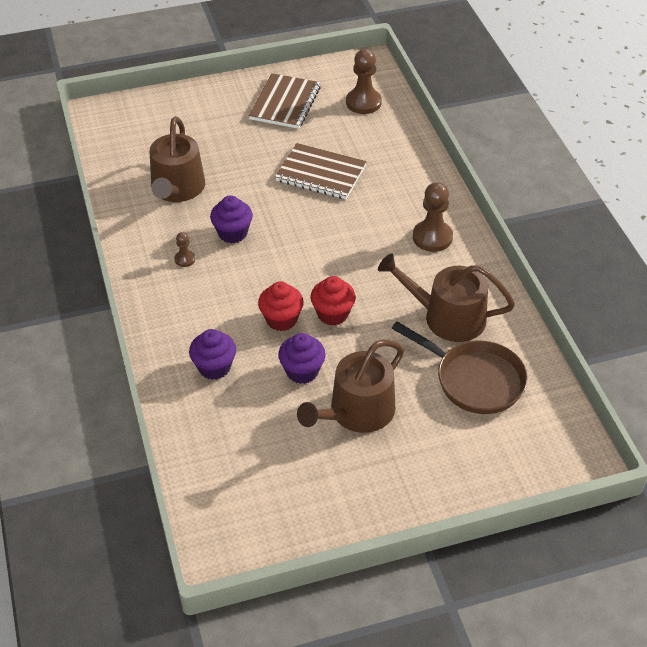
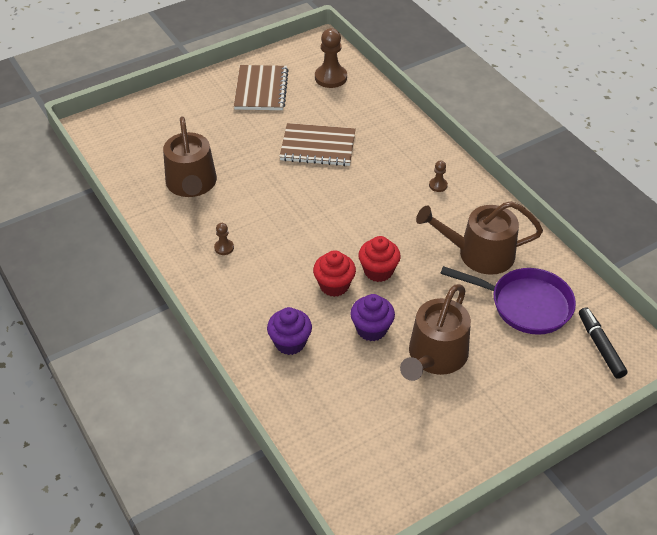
camera: 15 degrees left, 0 degrees up
(232, 233) = (259, 215): purple cupcake -> none
(432, 237) = (438, 185): brown pawn -> brown pawn, size x0.50
(474, 380) = (525, 305): brown pan -> purple pan
(538, 440) = (600, 347): none -> black marker

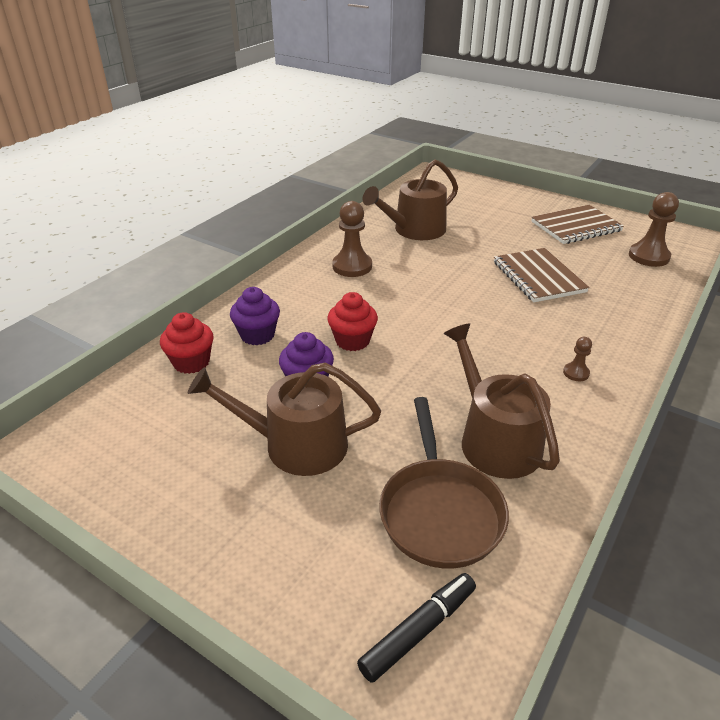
camera: 65 degrees right, 10 degrees down
(224, 248) = (352, 266): brown pawn -> brown pawn, size x1.98
(378, 271) = (397, 365): red cupcake -> red cupcake (191, 362)
(525, 305) = (439, 511): purple pan -> brown pan

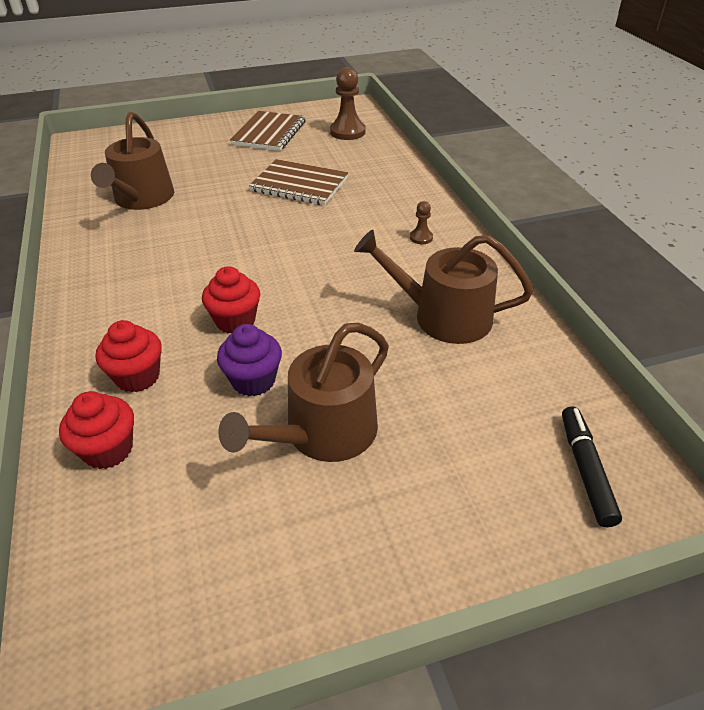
camera: 50 degrees left, 5 degrees up
(257, 335) = (137, 377): purple cupcake -> red cupcake
(352, 266) = (132, 261): brown pawn -> none
(439, 511) = (484, 389): brown pan -> none

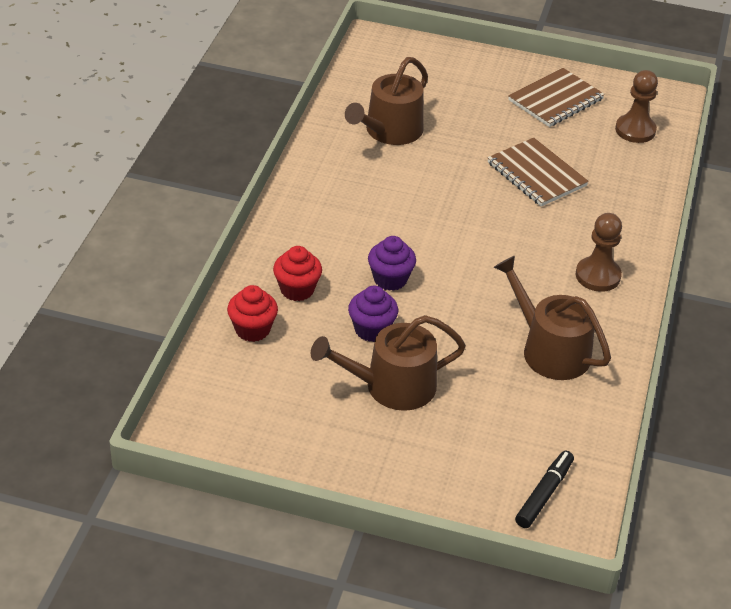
camera: 30 degrees right, 0 degrees up
(235, 321) = (390, 279): red cupcake -> purple cupcake
(421, 237) = (598, 276): brown pawn -> brown pawn, size x1.98

